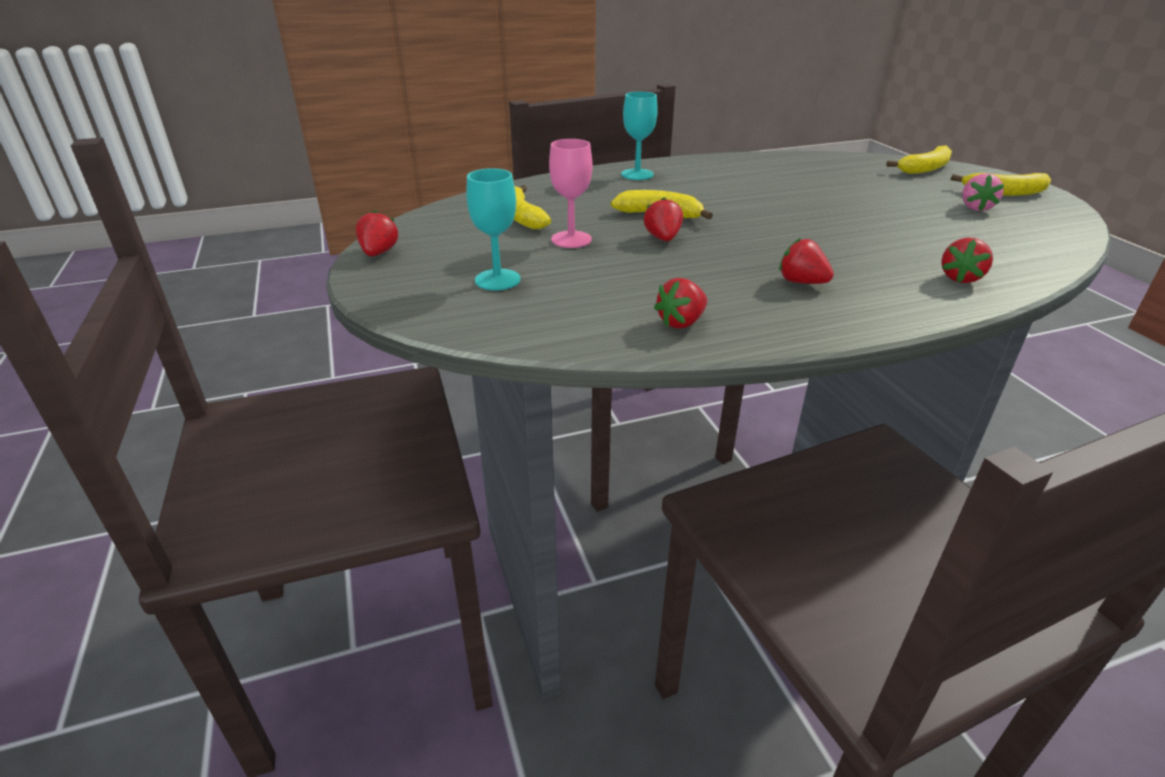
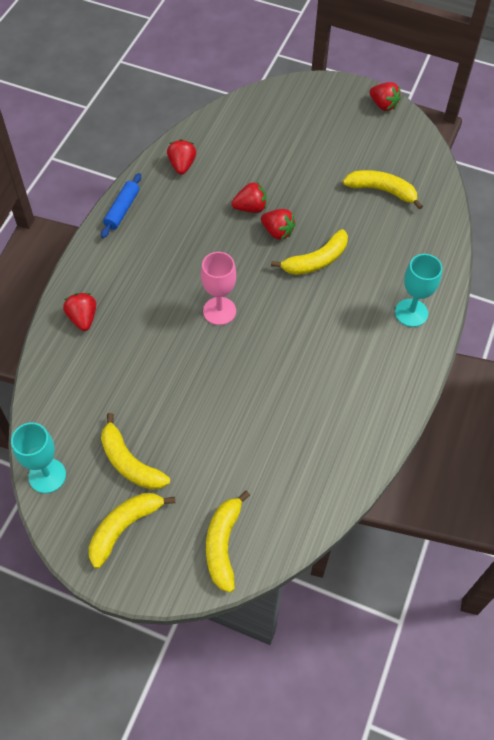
camera: 130 degrees right, 25 degrees up
(497, 280) = (298, 131): turquoise goblet -> turquoise goblet (47, 476)
(571, 239) = (320, 190): pink goblet -> pink goblet (219, 311)
(801, 282) = (161, 244): red strawberry -> red strawberry (250, 208)
(819, 325) = (122, 210): none -> blue rolling pin
(975, 208) = (129, 462): pink strawberry -> yellow banana

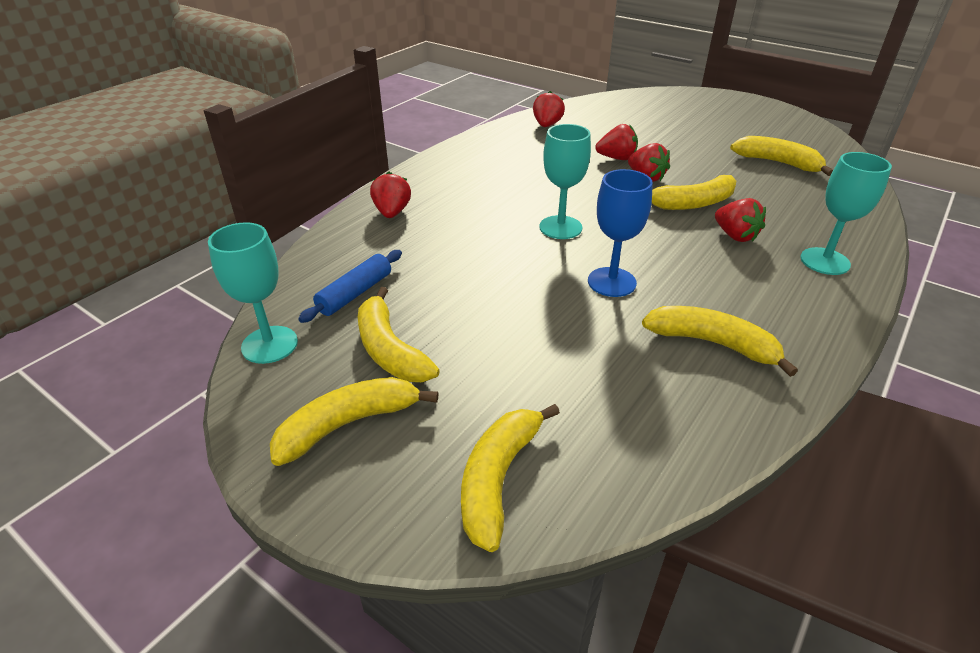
camera: 15 degrees right, 20 degrees down
(122, 210) = (471, 145): blue rolling pin -> blue rolling pin (355, 293)
(219, 311) = (560, 227): pink goblet -> turquoise goblet
(265, 365) = (611, 282): none -> blue goblet
(337, 411) = (713, 343): none -> yellow banana
(383, 105) = (777, 111): red strawberry -> red strawberry (735, 236)

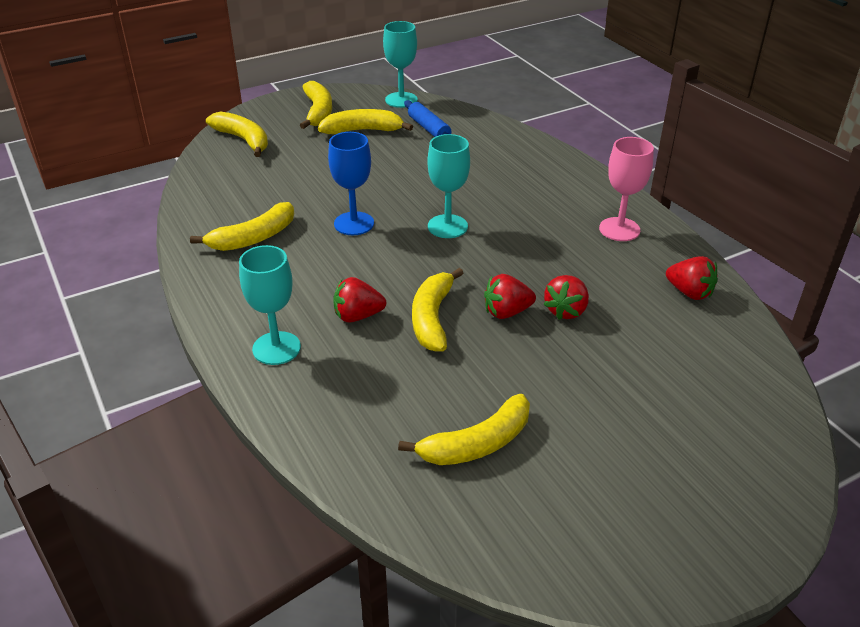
camera: 115 degrees right, 0 degrees up
(392, 212) = (529, 158): red strawberry -> none
(489, 155) = (619, 229): none -> pink goblet

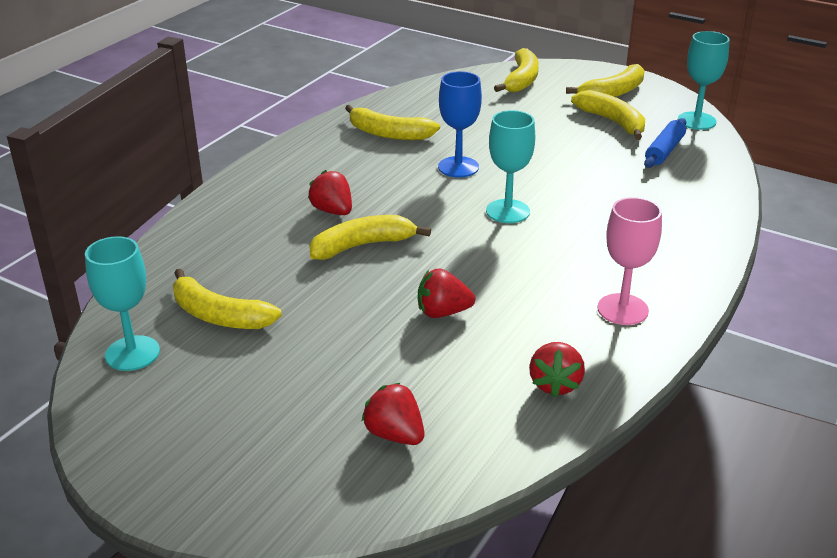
camera: 60 degrees right, 5 degrees down
(276, 348) = (262, 191): turquoise goblet -> turquoise goblet (132, 353)
(507, 312) = (408, 280): red strawberry -> red strawberry (395, 434)

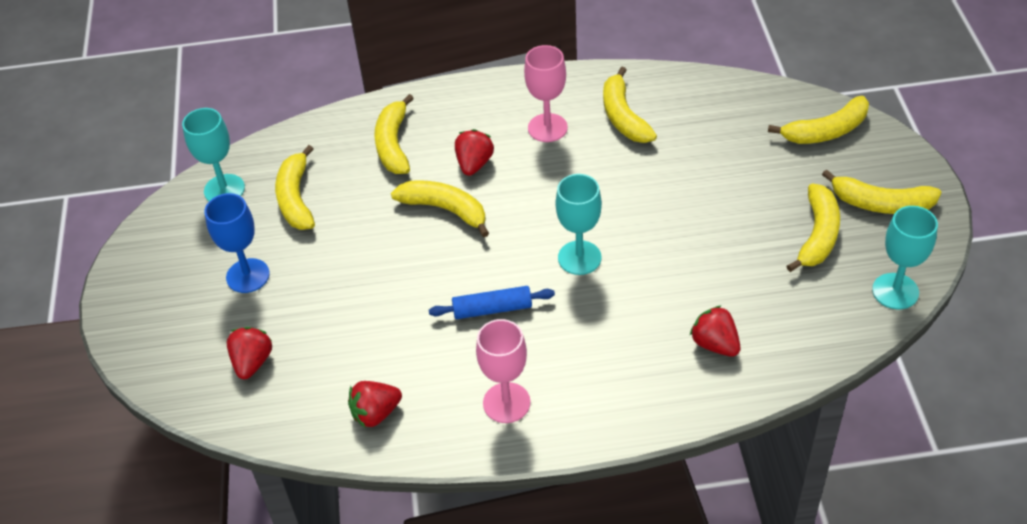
camera: 55 degrees right, 15 degrees up
(242, 237) = (393, 144): none -> yellow banana
(348, 165) = (547, 128): none -> pink goblet
(443, 312) = (404, 304): red strawberry -> red strawberry (715, 344)
(458, 167) = (617, 188): blue goblet -> blue goblet (248, 276)
(664, 151) = (803, 299): blue rolling pin -> blue rolling pin (492, 309)

